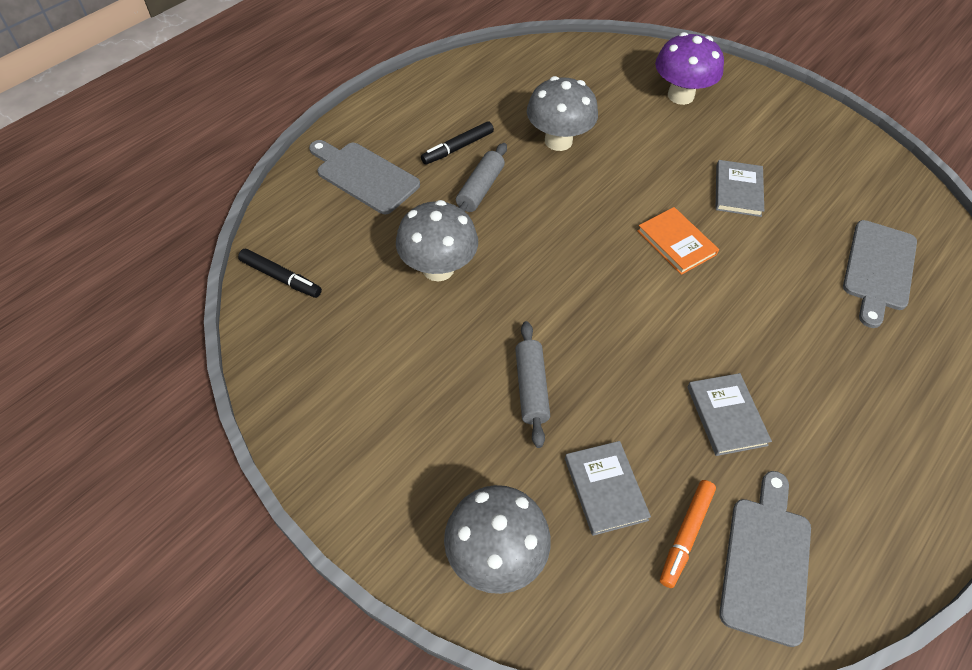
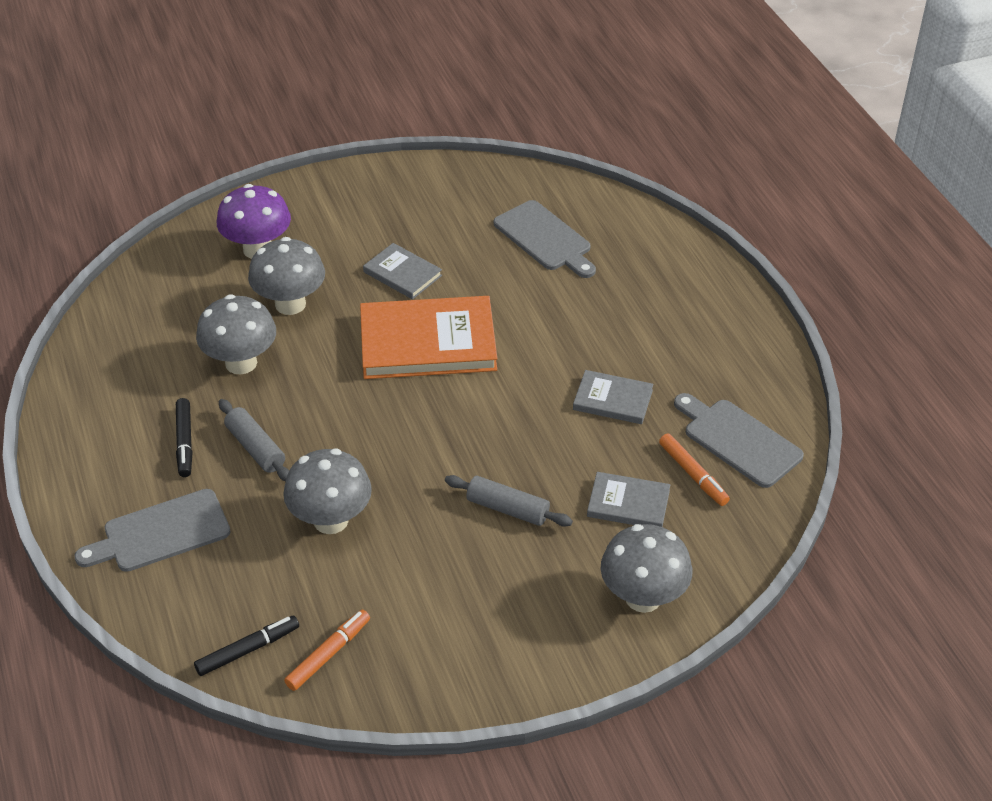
camera: 60 degrees left, 10 degrees down
(301, 331) = (328, 654): none -> orange marker
(641, 140) = (290, 304): none -> grey mushroom
(676, 242) = (428, 342): orange book -> orange book, size x1.93

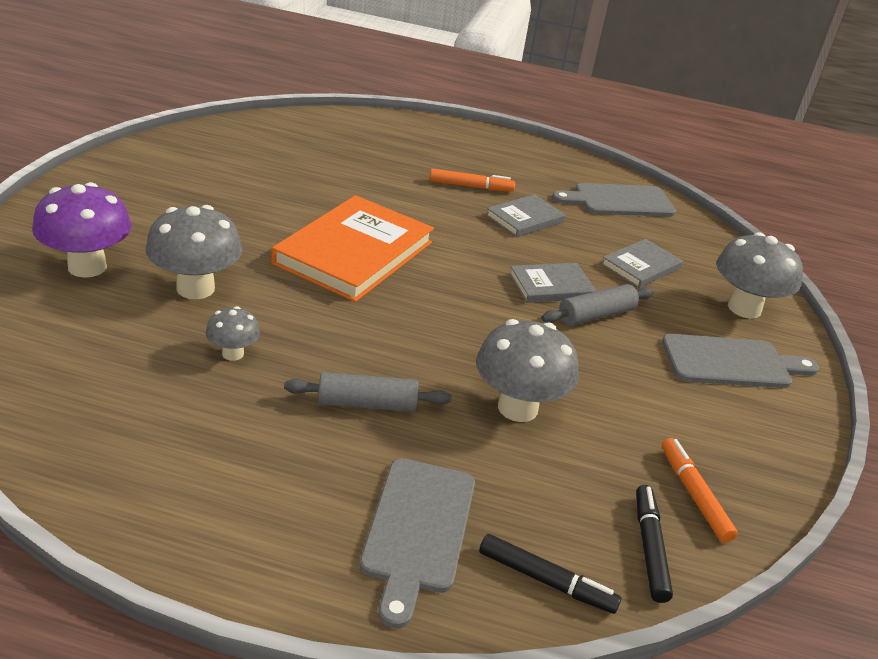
camera: 60 degrees left, 10 degrees down
(185, 442) = (298, 445): black marker -> black marker (546, 581)
(241, 363) = (233, 353): grey mushroom -> grey mushroom, size x0.53
(402, 274) = (250, 221): grey book -> grey book (551, 286)
(545, 238) = (311, 155): grey cutting board -> grey cutting board (731, 363)
(693, 474) = (636, 230): orange marker -> orange marker (471, 186)

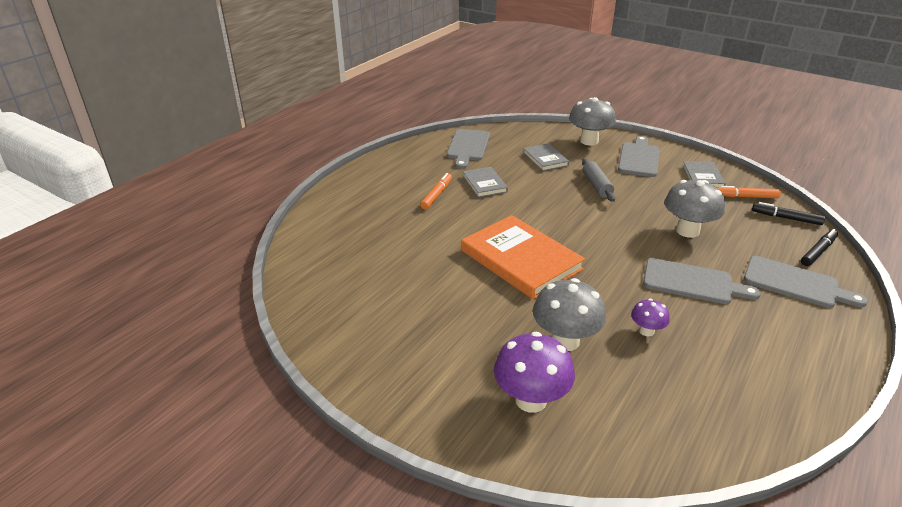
camera: 65 degrees left, 0 degrees up
(233, 353) = (646, 331): grey mushroom -> purple mushroom
(367, 404) = (692, 282): grey rolling pin -> grey cutting board
(551, 286) = (566, 193): grey book -> grey book (702, 177)

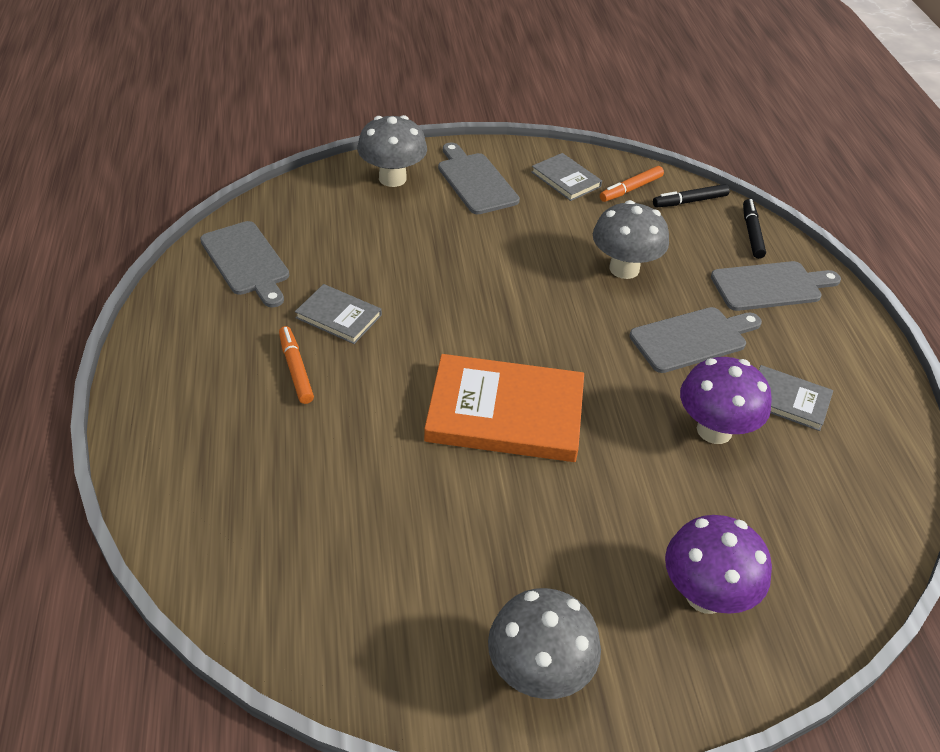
camera: 45 degrees left, 10 degrees up
(545, 159) = (371, 235): grey book -> grey book (788, 400)
(565, 341) = (660, 496): grey mushroom -> grey mushroom (538, 672)
(596, 186) = (472, 249): grey rolling pin -> none
(646, 331) = (714, 430): purple mushroom -> purple mushroom, size x1.88

